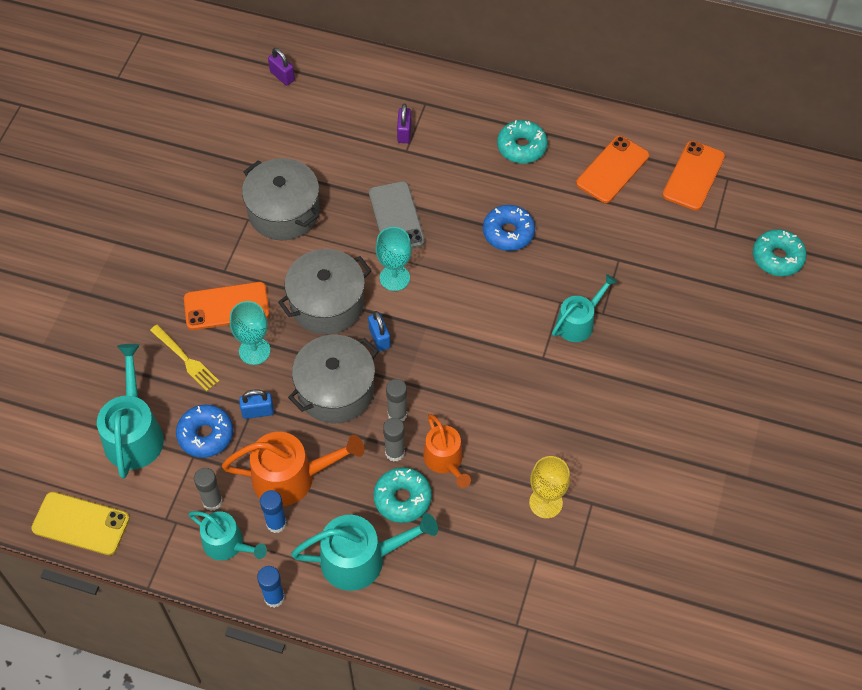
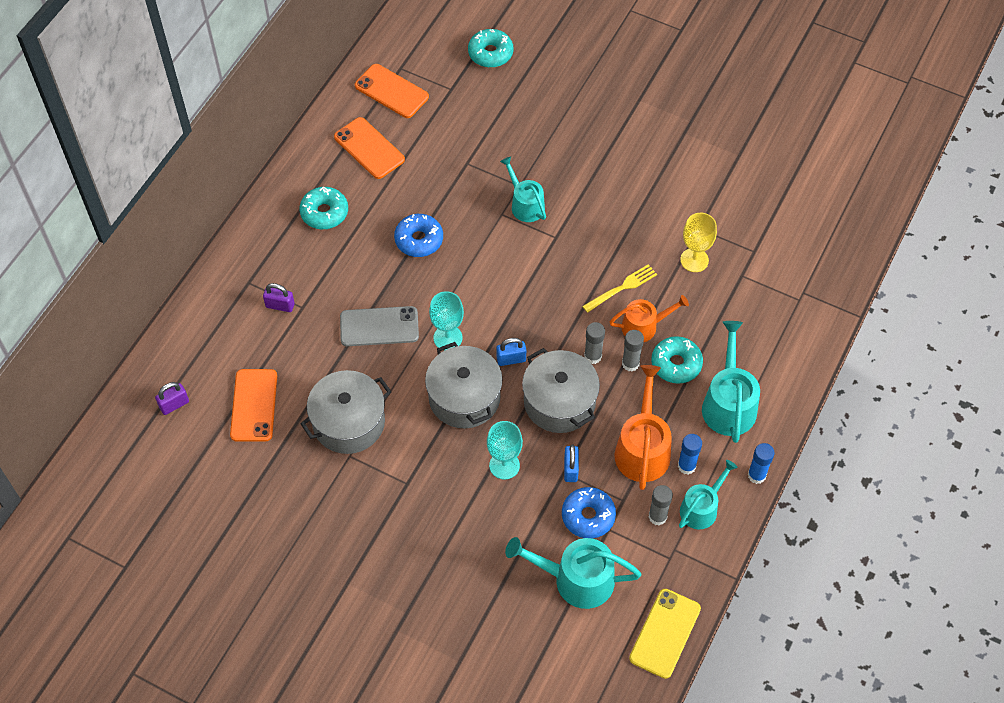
camera: 80 degrees left, 0 degrees up
(186, 360) = (502, 526): yellow fork -> yellow fork (622, 287)
(226, 306) = (449, 485): orange phone -> orange phone (254, 405)

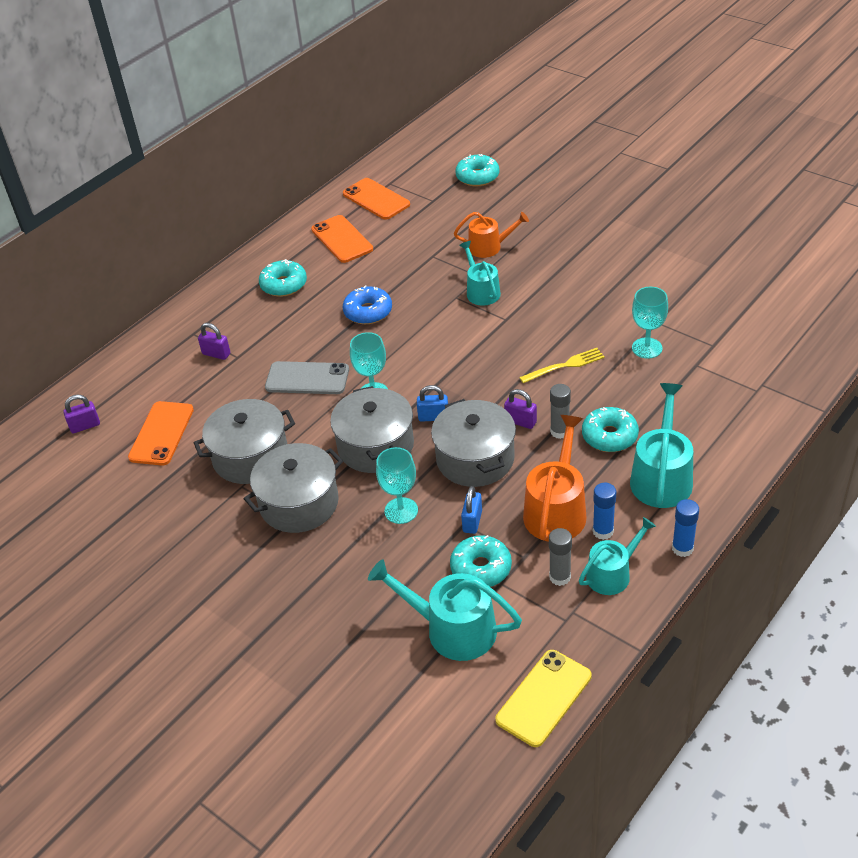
camera: 15 degrees right, 15 degrees down
(408, 468) = (299, 503): none -> grey pot
(588, 516) = (481, 568): blue donut -> turquoise donut
(593, 356) = (520, 421): grey glue stick -> purple padlock
(644, 326) = (581, 400): orange watering can -> orange watering can (489, 247)
(694, 260) = (647, 348): yellow goblet -> turquoise goblet

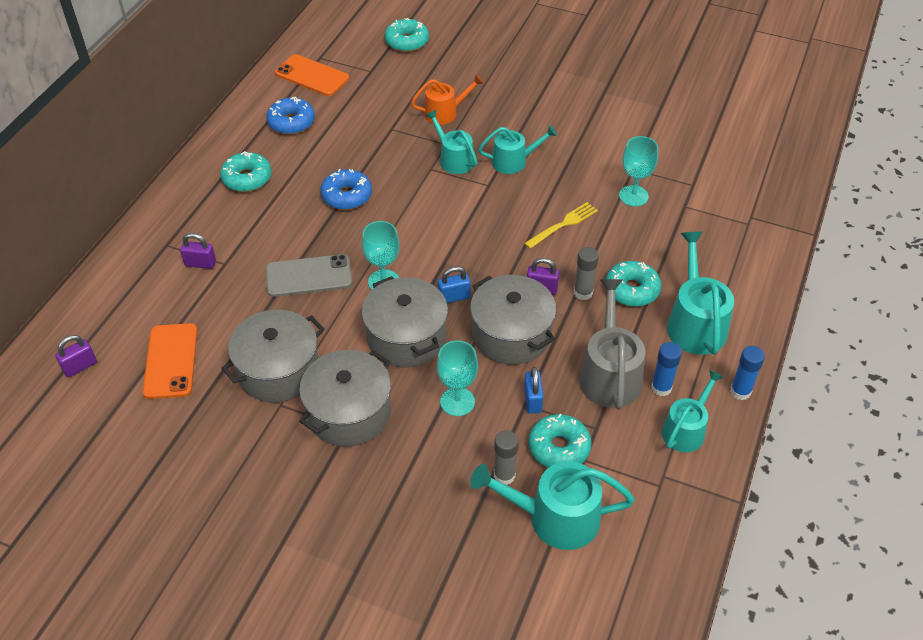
camera: 20 degrees left, 5 degrees up
(342, 239) = (291, 122): orange phone -> blue donut
(539, 300) = (513, 161): none -> turquoise watering can
(543, 698) = (669, 570): yellow phone -> none
(556, 510) = (609, 374): orange watering can -> grey watering can
(560, 577) = (638, 442): grey glue stick -> grey glue stick (504, 475)

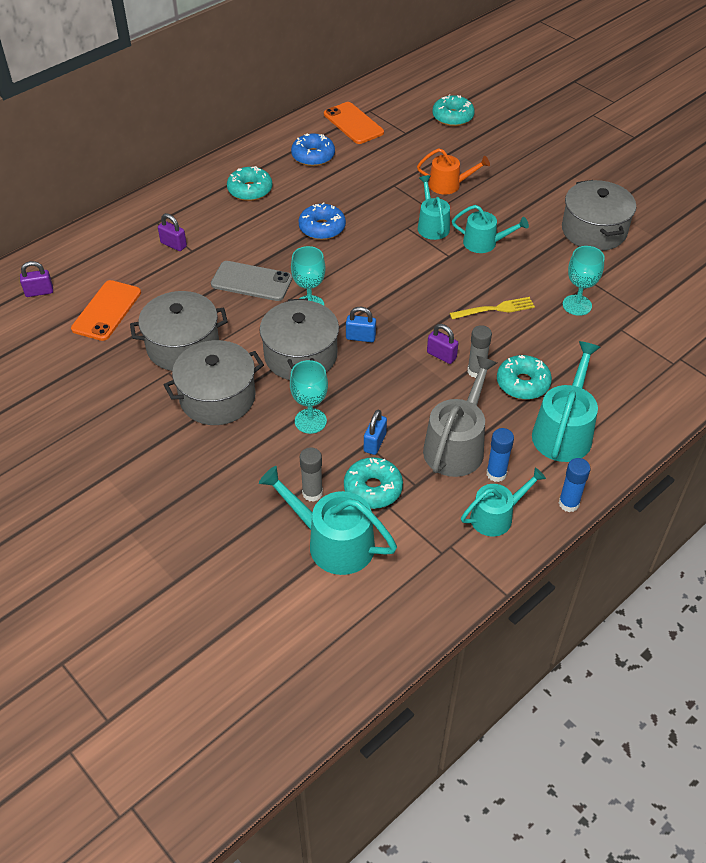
camera: 25 degrees right, 0 degrees up
(511, 334) = (390, 384): grey pot -> grey pot (594, 230)

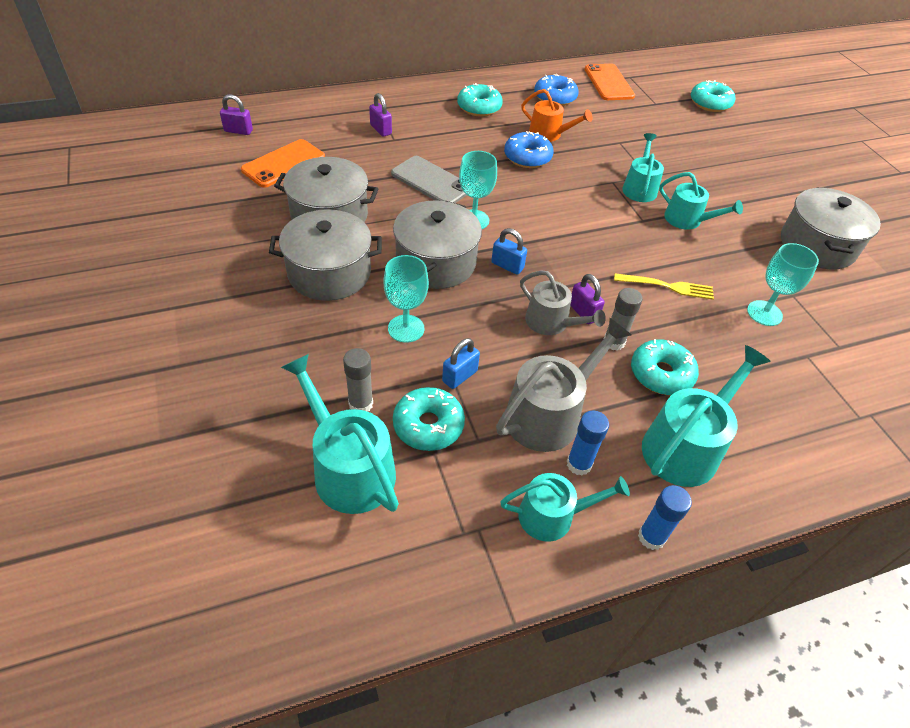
camera: 20 degrees right, 0 degrees up
(421, 373) = (551, 323): none -> grey watering can
(449, 185) = (676, 158): orange watering can -> orange watering can (549, 134)

